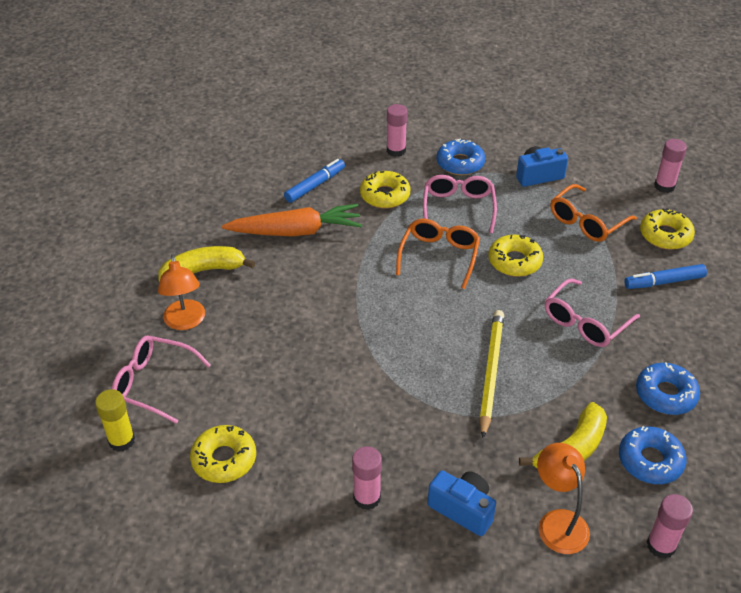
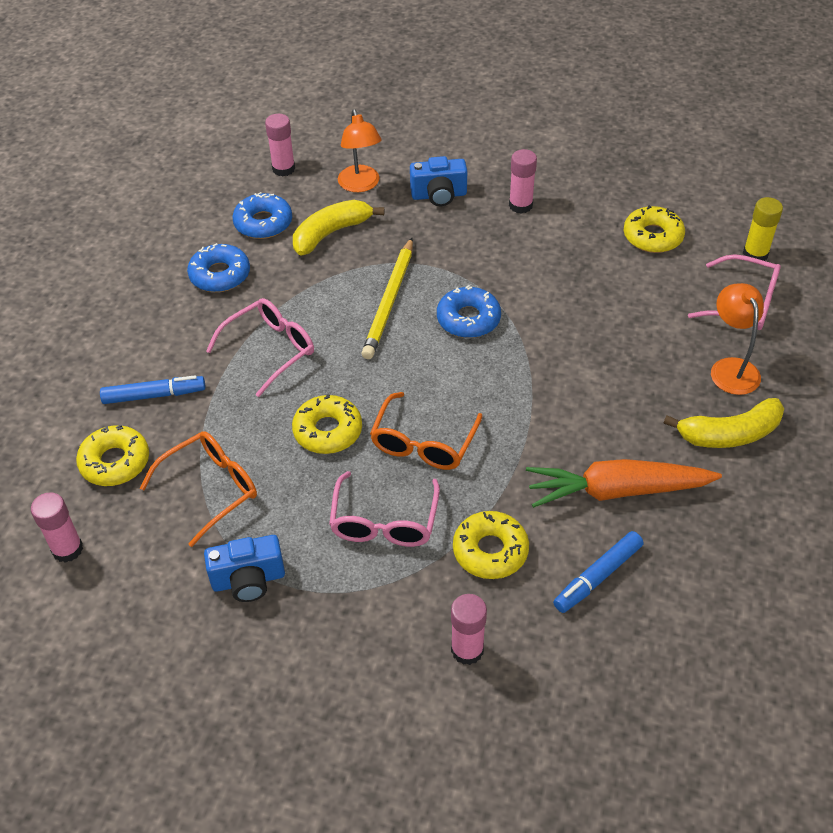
camera: 175 degrees left, 5 degrees up
(460, 163) = (365, 614): blue donut -> blue donut (468, 319)
(462, 509) = (439, 195): blue camera -> blue camera turned 45 degrees counterclockwise

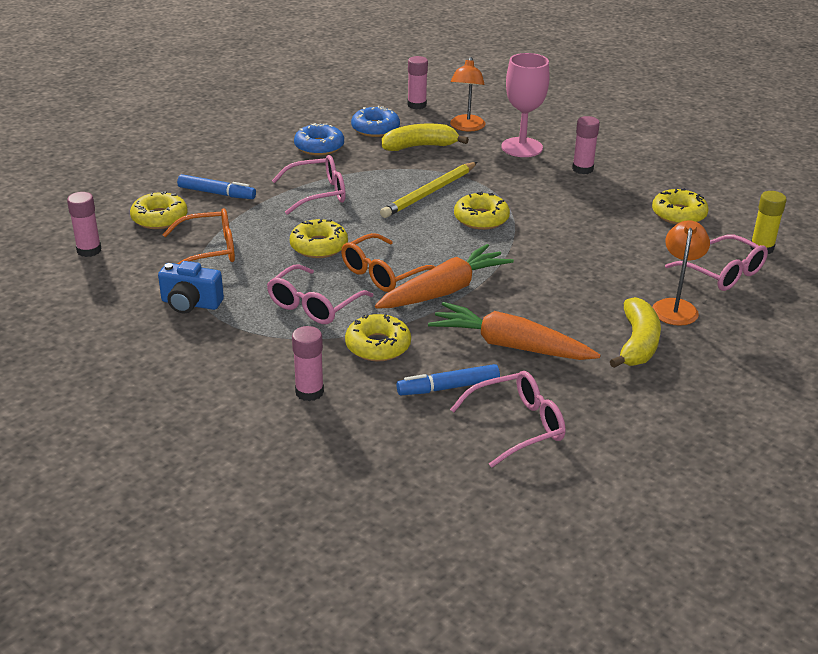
camera: 25 degrees right, 15 degrees down
(439, 195) = (522, 147): blue camera -> pink goblet
(468, 319) = (481, 218): blue donut -> yellow donut
(502, 441) = (444, 290): none -> orange carrot
(695, 598) = (516, 426): none -> pink glasses
(729, 434) = (637, 343): yellow banana -> yellow banana turned 90 degrees counterclockwise

